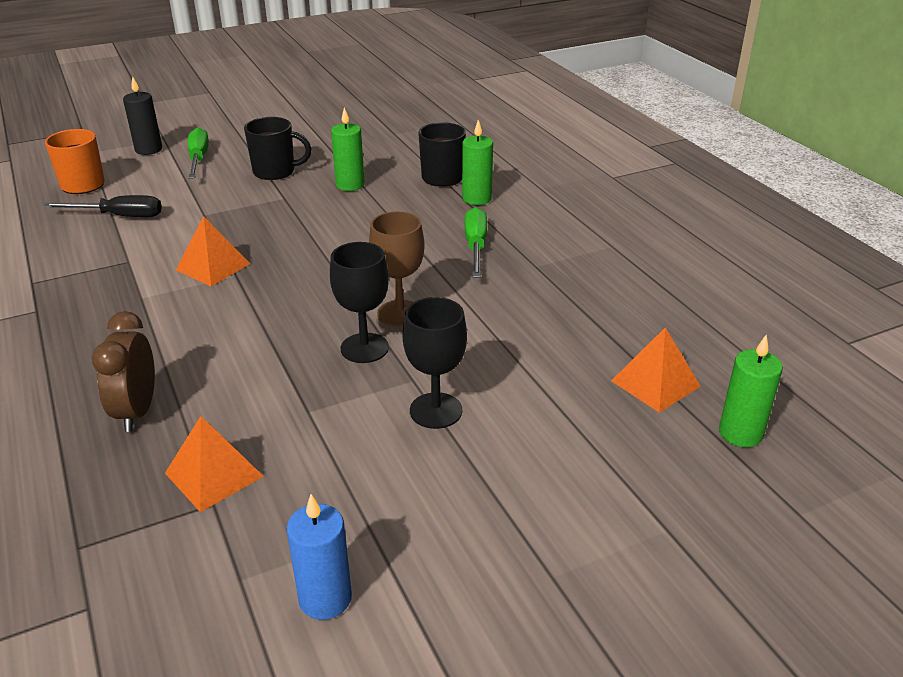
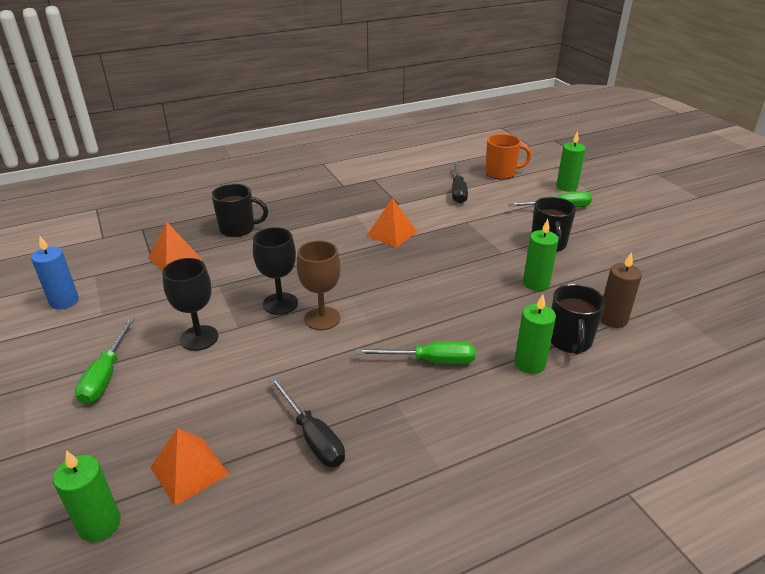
camera: 90 degrees right, 0 degrees up
(137, 411) = (238, 229): brown clock -> black mug
(148, 149) = (566, 187): black candle -> green candle
(413, 157) = (612, 319): none -> brown candle
(517, 487) = (106, 375): none -> green screwdriver
(592, 310) = (312, 437): none -> black screwdriver

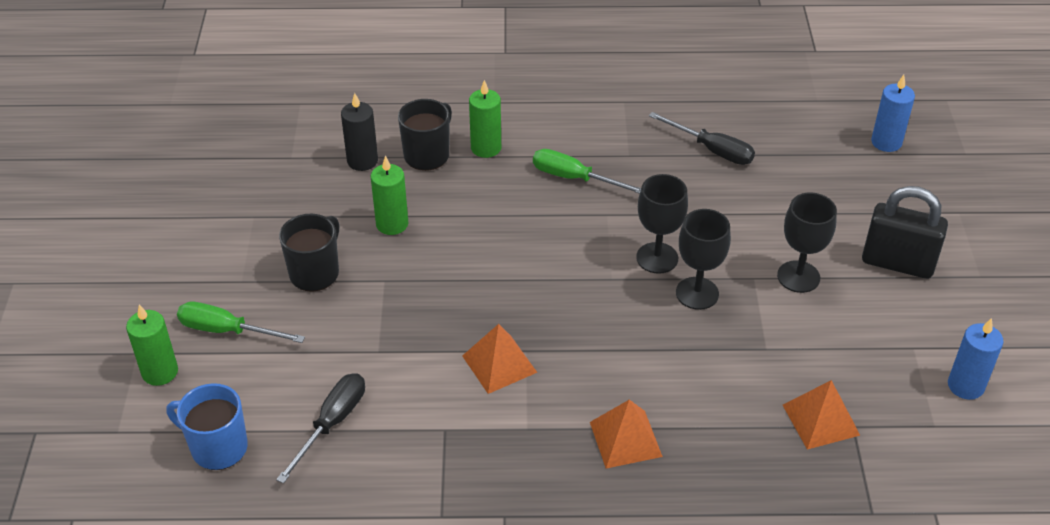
camera: 155 degrees left, 10 degrees up
(99, 524) = (886, 142): green candle -> blue candle
(106, 375) = (897, 263): green screwdriver -> black padlock
(189, 470) = (818, 156): orange pyramid -> orange pyramid (625, 439)
(238, 229) = (718, 456): black mug -> none
(312, 437) = (712, 150): black screwdriver -> black screwdriver turned 135 degrees clockwise
(322, 318) = (657, 258): brown goblet -> black goblet
(501, 173) = (217, 447): orange mug -> blue mug
(612, 319) = (362, 161): brown candle -> black candle

